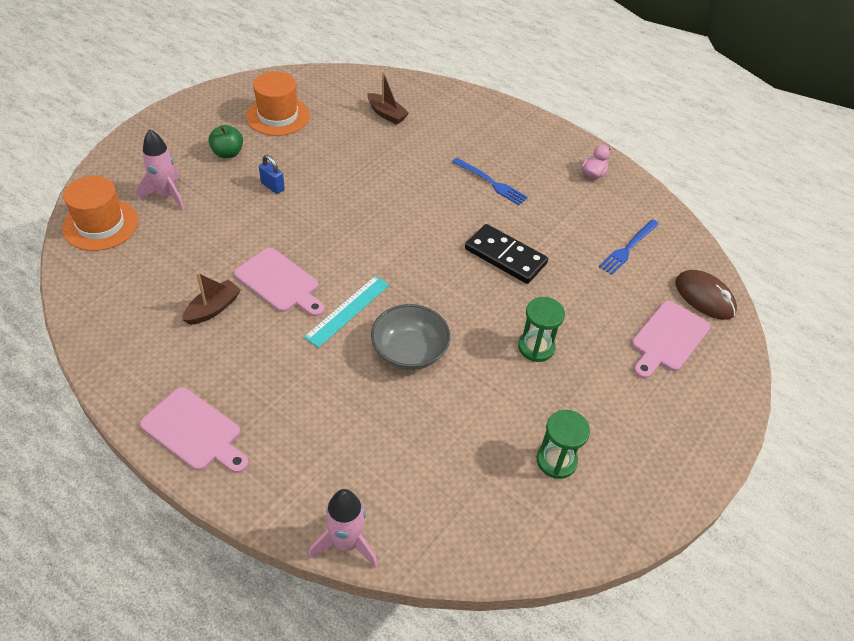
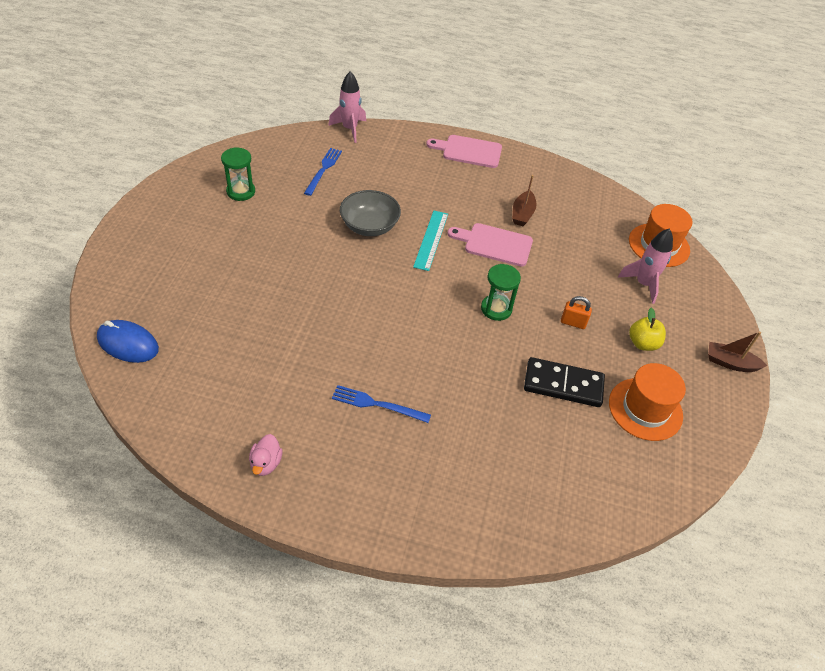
camera: 155 degrees right, 0 degrees up
(228, 153) = (642, 343): green apple -> yellow apple
(272, 186) = (573, 323): blue padlock -> orange padlock
(386, 114) = (542, 461): brown boat -> brown boat (730, 363)
(505, 256) = (329, 323): black domino -> black domino (563, 384)
(536, 347) = (276, 255): green hourglass -> green hourglass (496, 309)
(628, 248) = (210, 373): blue fork -> blue fork (323, 170)
(668, 339) = (164, 294): pink cutting board -> none
(704, 297) = (128, 344): brown mouse -> blue mouse

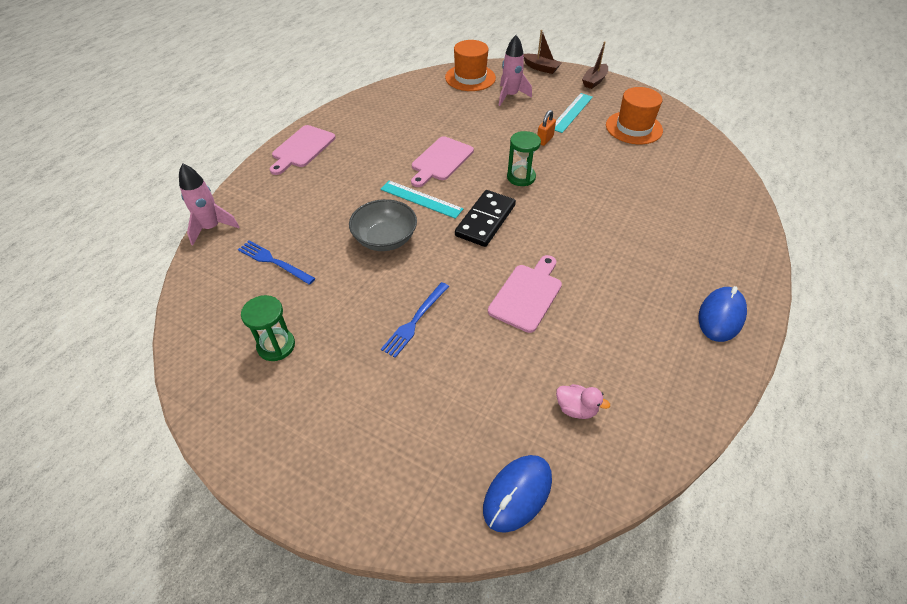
camera: 70 degrees left, 0 degrees up
(266, 463) = (692, 367): pink duck -> pink duck (576, 408)
(328, 330) = (527, 295): none -> pink cutting board
(339, 492) = (721, 316): none -> blue mouse
(377, 404) = (623, 274): blue fork -> blue fork (415, 321)
(522, 214) = (407, 136): brown boat -> brown boat (541, 68)
(563, 384) = (608, 160): black domino -> black domino (485, 220)
(642, 343) = (571, 112): yellow apple -> turquoise ruler

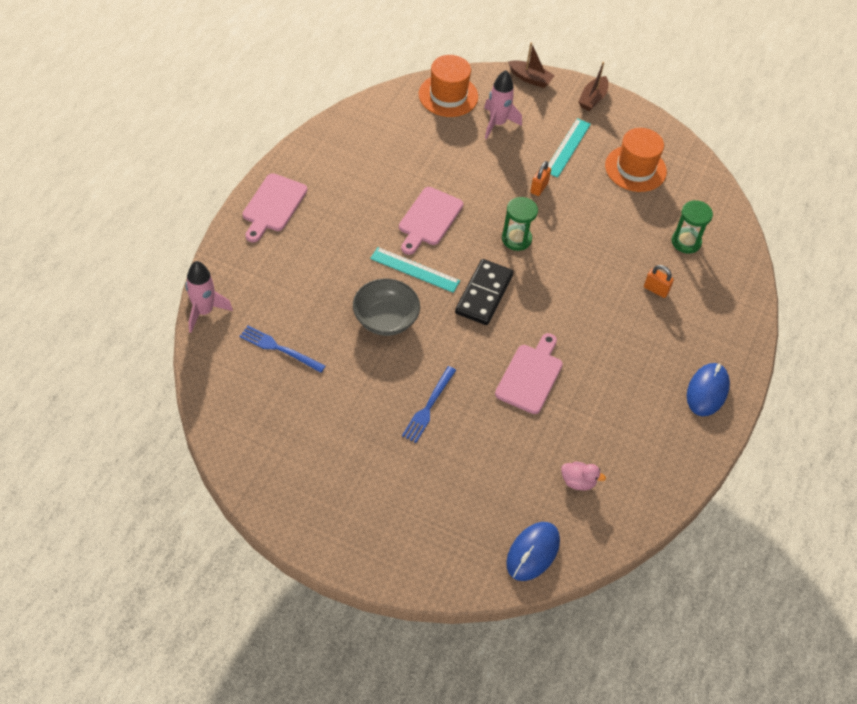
camera: 10 degrees left, 5 degrees up
(276, 346) = (305, 436): green hourglass -> green hourglass (686, 242)
(658, 221) = (656, 290): none -> orange padlock

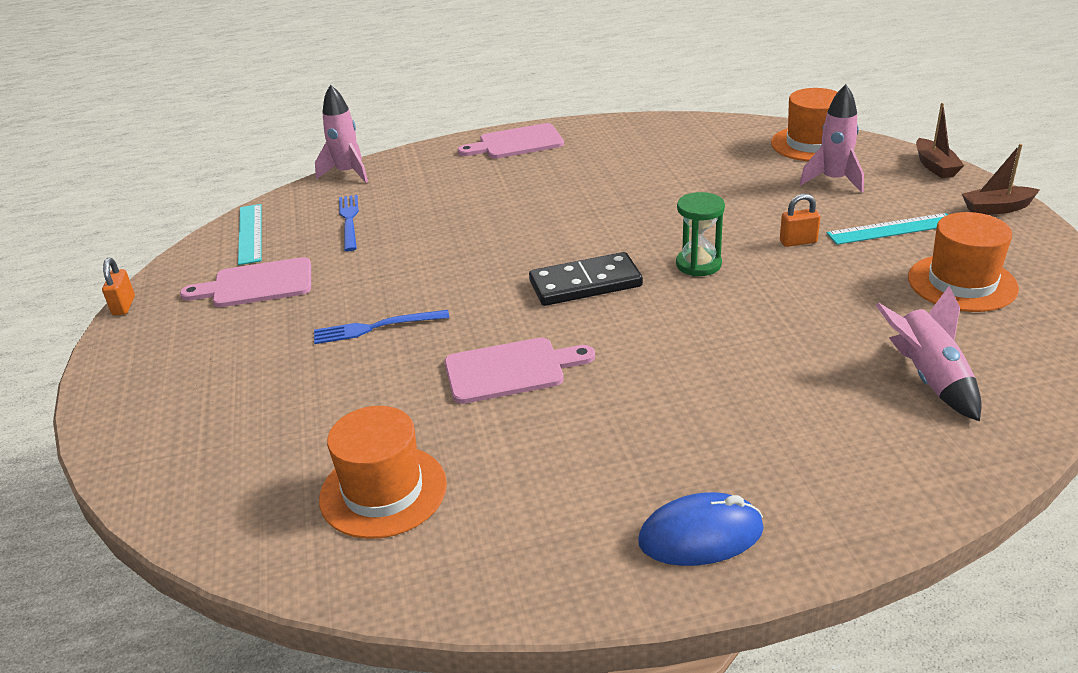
camera: 60 degrees right, 20 degrees down
(385, 319) = (463, 250): grey bowl -> none
(415, 269) = (553, 233): turquoise ruler -> turquoise ruler (250, 233)
(429, 219) = (633, 209): pink cutting board -> pink cutting board (257, 284)
(533, 552) = (224, 510): blue mouse -> none
(578, 482) = (383, 491): pink duck -> orange hat
(656, 290) = (802, 395): orange padlock -> orange padlock (124, 306)
(686, 242) = (928, 378): green hourglass -> pink rocket

